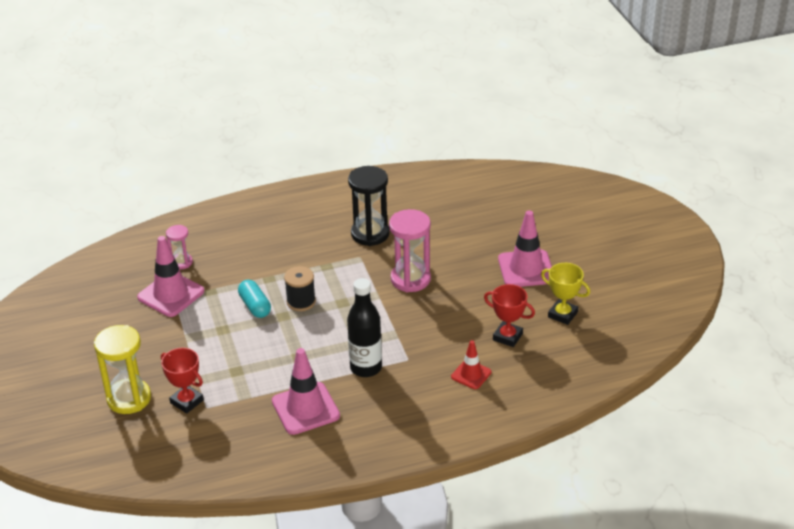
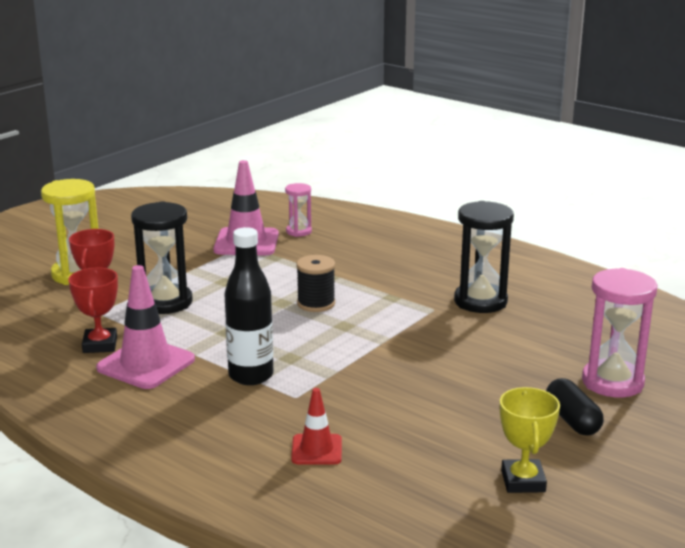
camera: 55 degrees right, 15 degrees down
(225, 369) = (165, 302): none -> black hourglass
(255, 306) = (279, 284): turquoise capsule -> none
(410, 279) = (438, 350): pink hourglass -> pink hourglass (612, 382)
(507, 337) = (421, 452): red trophy -> red trophy (100, 345)
(526, 269) = (572, 420): pink traffic cone -> black capsule

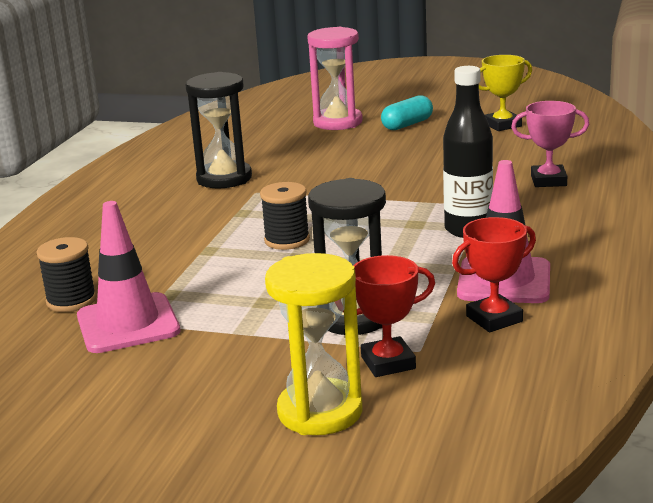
camera: 110 degrees left, 0 degrees up
(299, 231) = (71, 301): pink hourglass -> black spool
(316, 450) = (548, 181): red traffic cone -> pink trophy
(572, 420) = (407, 125): black capsule -> turquoise capsule

